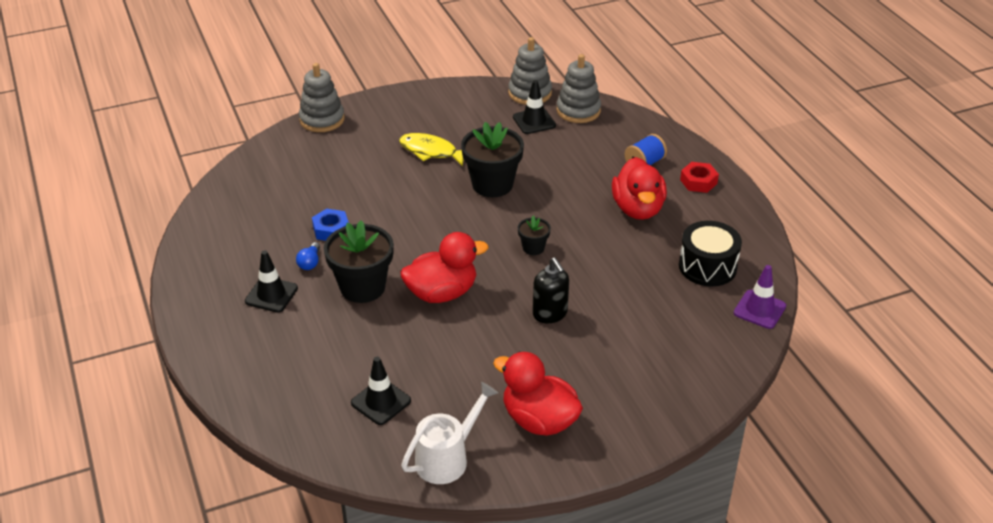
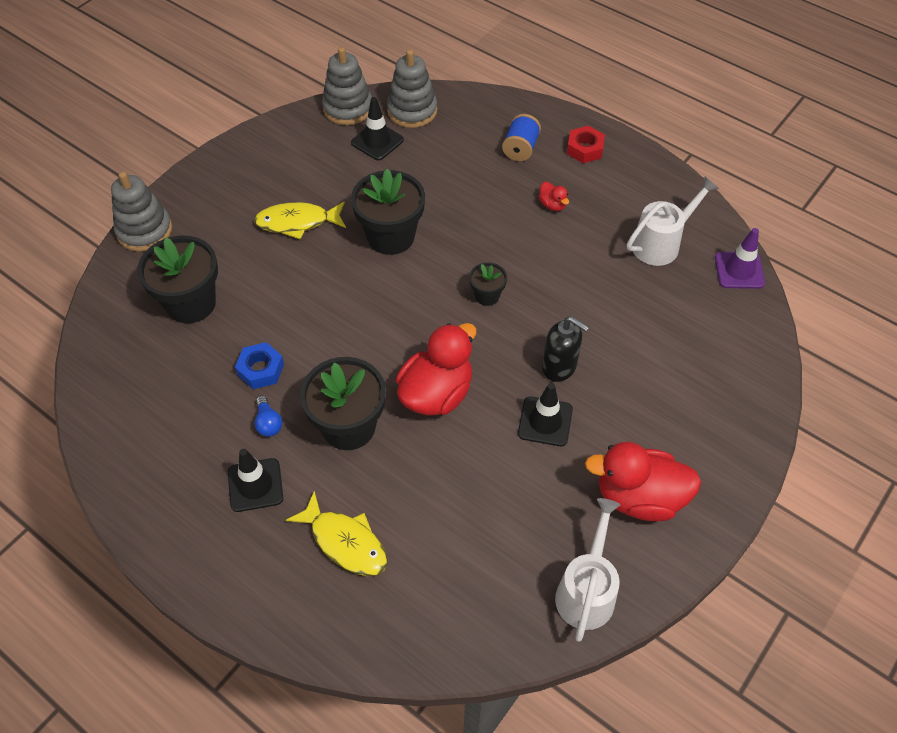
camera: 30 degrees left, 15 degrees up
(302, 353) = (345, 542): none -> yellow fish
(317, 173) = (191, 303): none -> black flower pot
(381, 402) = (472, 559): black traffic cone -> black traffic cone (545, 421)
(638, 209) = (552, 205): red duck -> red duck, size x0.43
(707, 266) = (661, 243): black drum -> white watering can

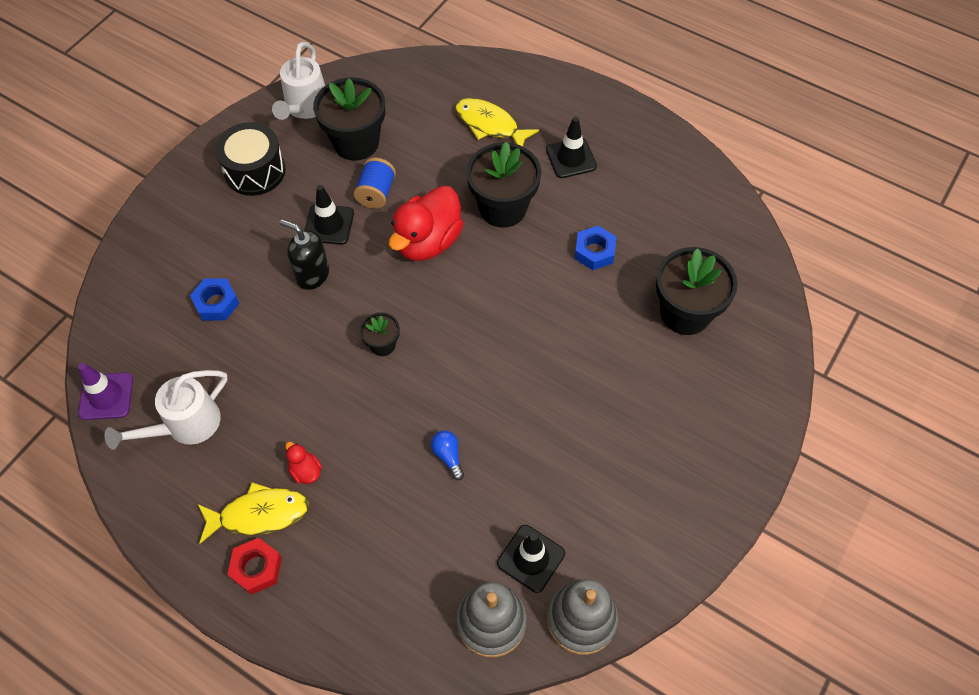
camera: 175 degrees right, 5 degrees up
(144, 231) = (770, 396): grey stacking toy -> none
(268, 423) = (574, 206): blue light bulb -> blue light bulb (448, 456)
(297, 222) = (603, 421): yellow fish -> yellow fish (259, 514)
(391, 236) = (492, 410): black flower pot -> black flower pot (356, 142)
(520, 148) = (341, 561): blue spool -> blue spool (376, 193)
(639, 497) = (255, 171): red duck -> black drum
(654, 345) = (216, 303): none -> blue nut

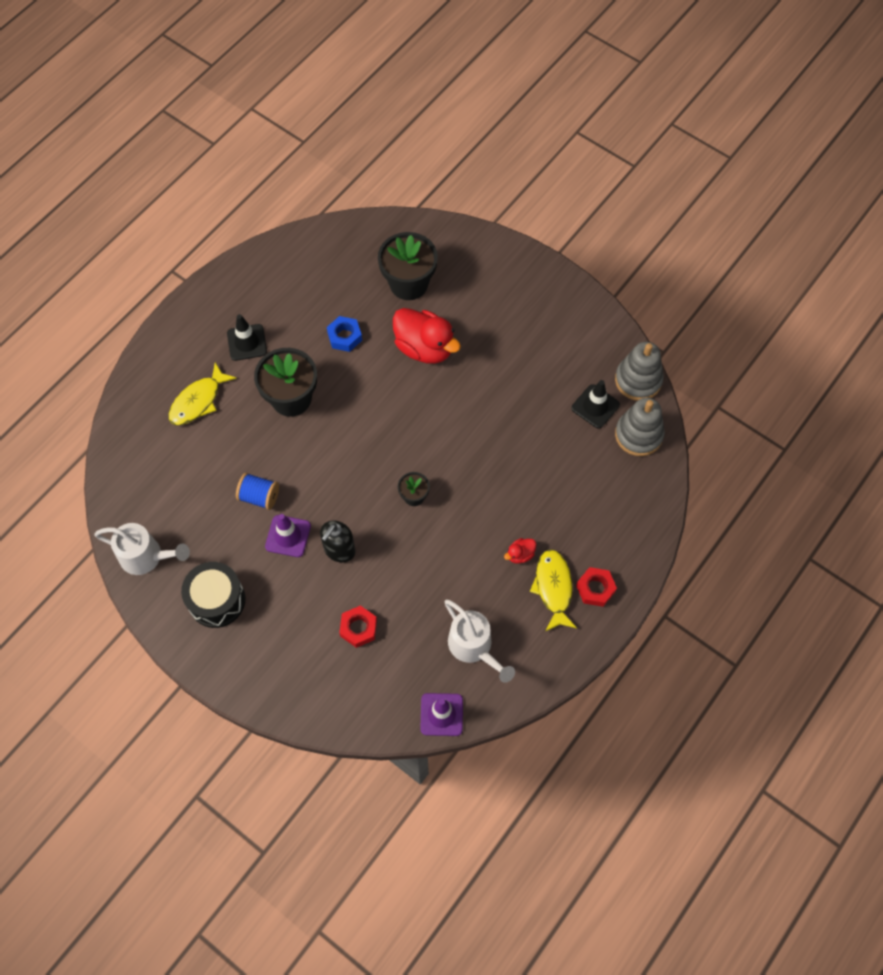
camera: 85 degrees left, 5 degrees up
(216, 303) = (358, 628): blue nut -> red nut
(329, 224) = (288, 536): black traffic cone -> purple traffic cone
(356, 142) = (198, 512): black flower pot -> none
(428, 242) = (317, 458): red duck -> red duck (424, 348)
(448, 456) = (514, 454): blue light bulb -> none

